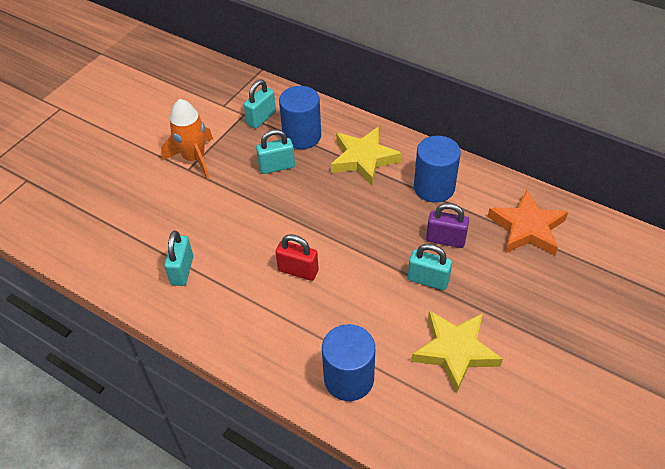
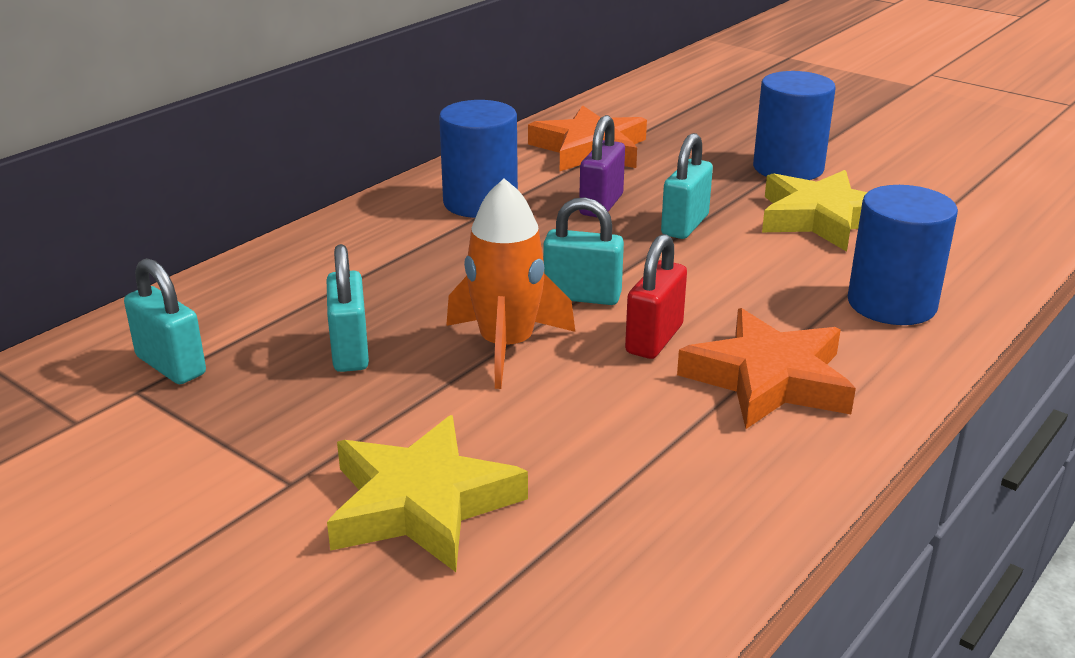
camera: 85 degrees left, 20 degrees down
(182, 270) = (639, 489): turquoise padlock -> turquoise padlock (582, 296)
(194, 158) = (255, 471): orange rocket -> orange rocket (507, 346)
(266, 316) = (768, 379): none -> orange star
(302, 136) = (269, 317): blue cylinder -> blue cylinder (788, 168)
(364, 159) = (377, 256): yellow star -> yellow star (422, 503)

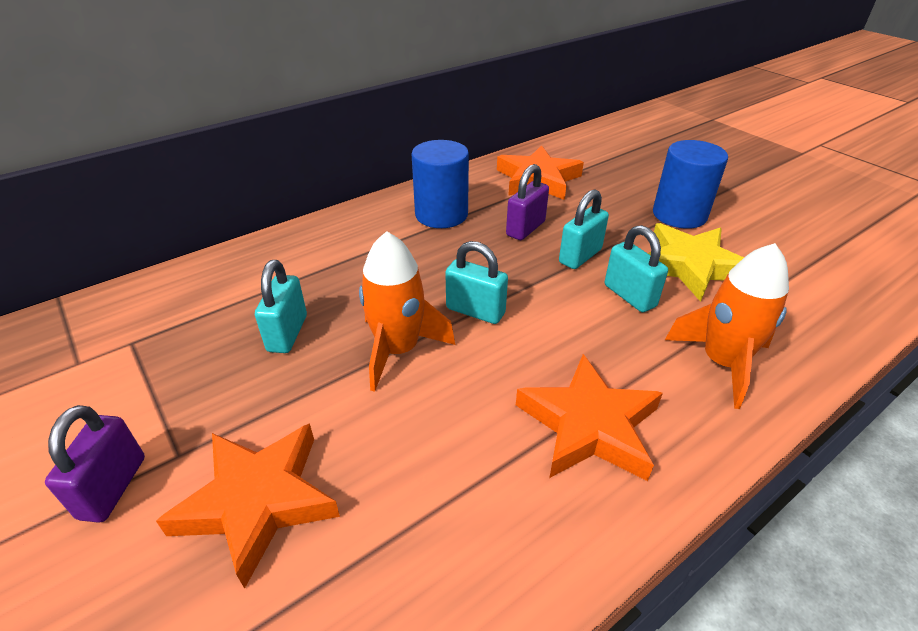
camera: 15 degrees right, 10 degrees up
(171, 365) = (165, 324): turquoise padlock -> turquoise padlock (629, 296)
(228, 523) = (113, 487): none -> purple padlock
(422, 503) = (258, 501): yellow star -> orange star
(654, 339) = (512, 364): red padlock -> none
(891, 304) = (722, 362): blue cylinder -> orange rocket

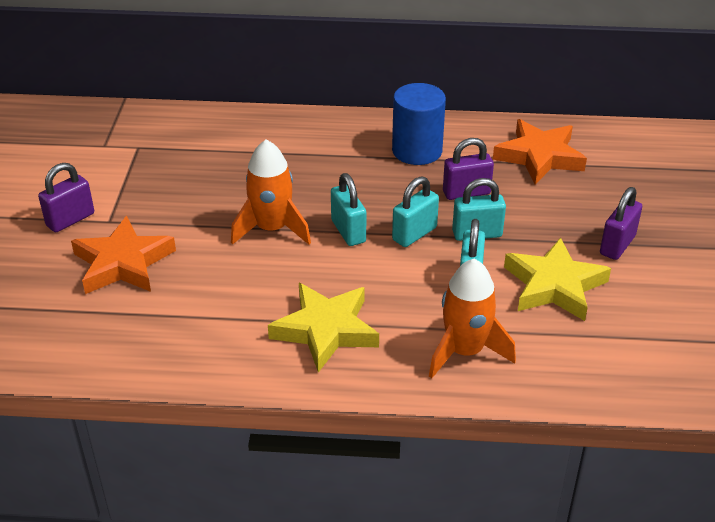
camera: 40 degrees right, 0 degrees up
(287, 333) = (222, 185): turquoise padlock -> turquoise padlock (414, 234)
(588, 425) = (325, 330): orange star -> yellow star
(679, 215) = (617, 245): blue cylinder -> purple padlock

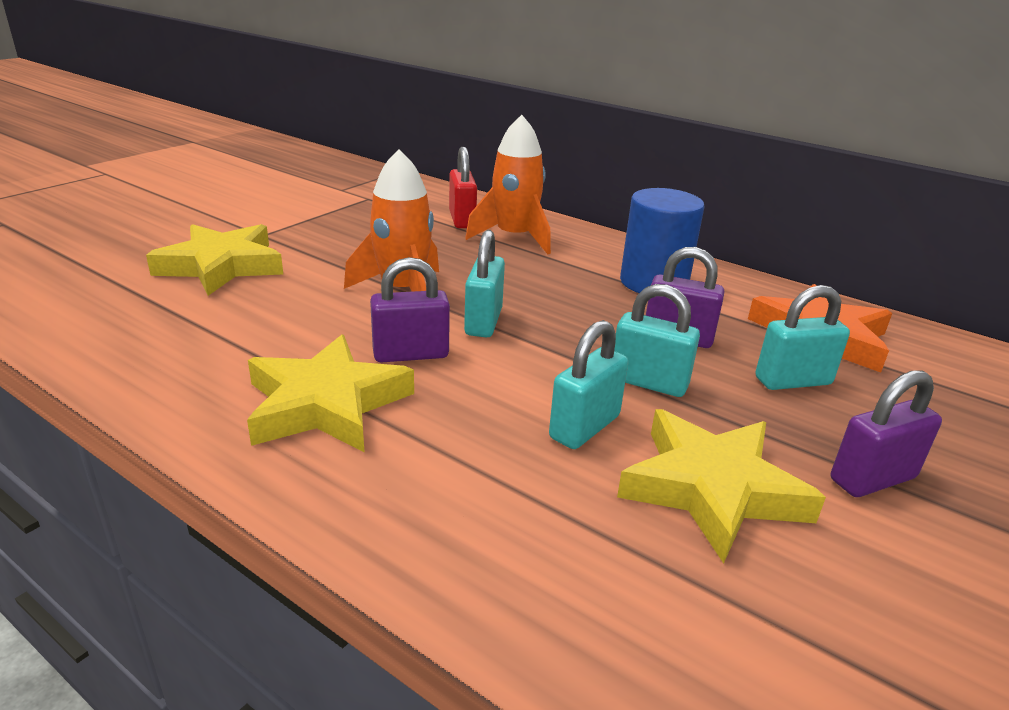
camera: 30 degrees right, 10 degrees down
(70, 220) = (232, 223): purple padlock -> purple padlock (411, 354)
(123, 263) = (222, 266): orange star -> yellow star
(236, 142) = (462, 220): none -> red padlock
(414, 234) = (562, 352): turquoise padlock -> turquoise padlock (793, 381)
(465, 351) = (476, 514): orange rocket -> orange rocket (514, 237)

